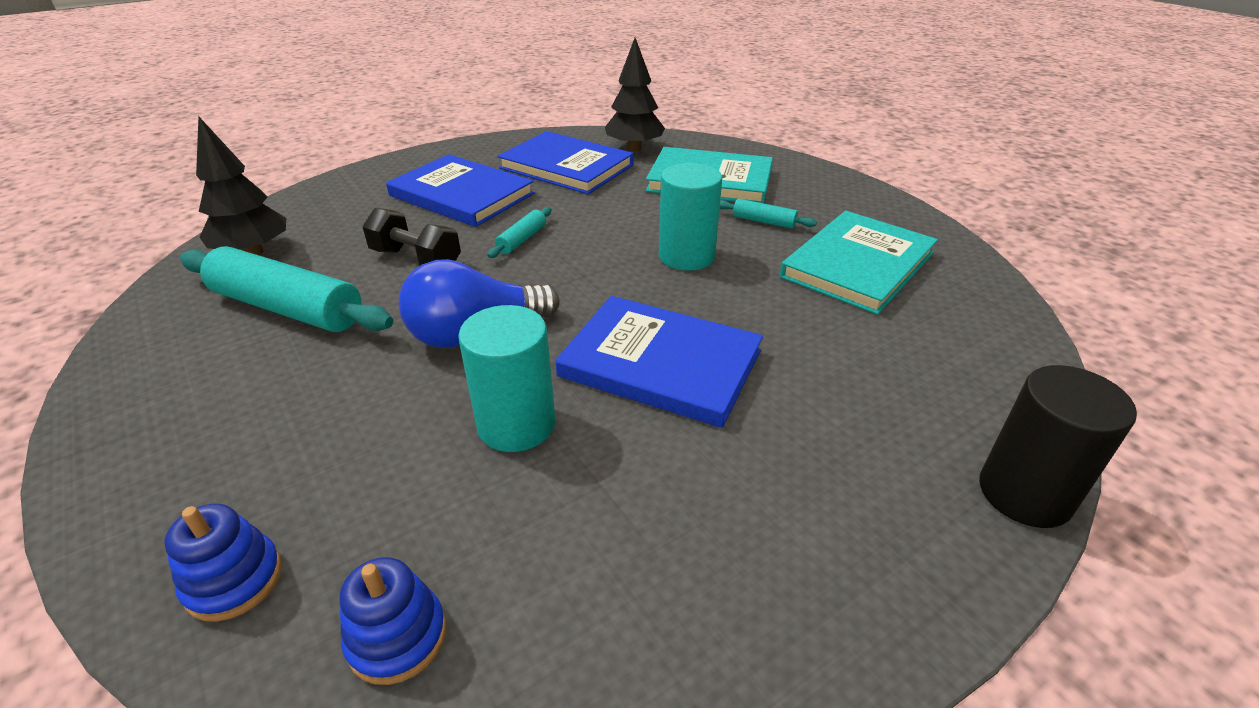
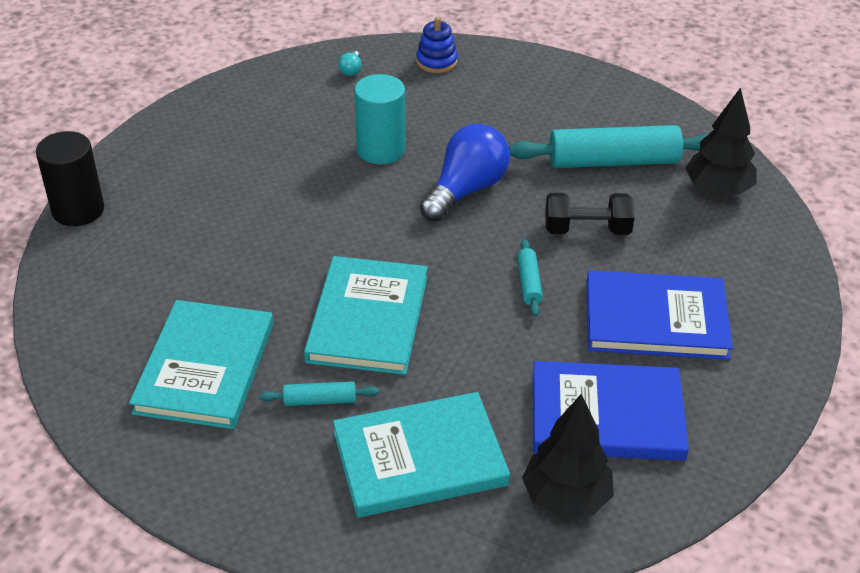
camera: 150 degrees right, 5 degrees up
(397, 637) = (351, 70): blue stacking toy -> turquoise light bulb
(660, 363) = (323, 213): blue book -> none
(686, 256) = (368, 319): turquoise cylinder -> turquoise book

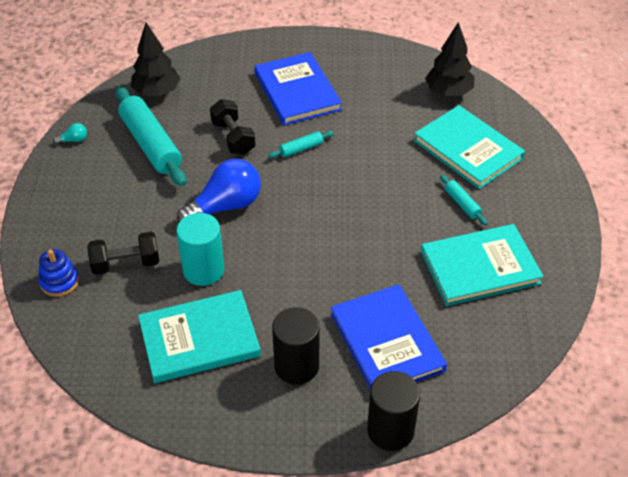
camera: 115 degrees left, 5 degrees up
(206, 175) = (296, 366): none -> black cylinder
(351, 70) = (98, 335): turquoise light bulb -> turquoise light bulb (74, 140)
(368, 319) = (383, 208): turquoise book -> turquoise book (199, 339)
(429, 104) = (126, 264): none -> black dumbbell
(466, 190) = (225, 206): blue light bulb -> blue light bulb turned 135 degrees clockwise
(607, 415) = (384, 92): blue book -> blue book (387, 342)

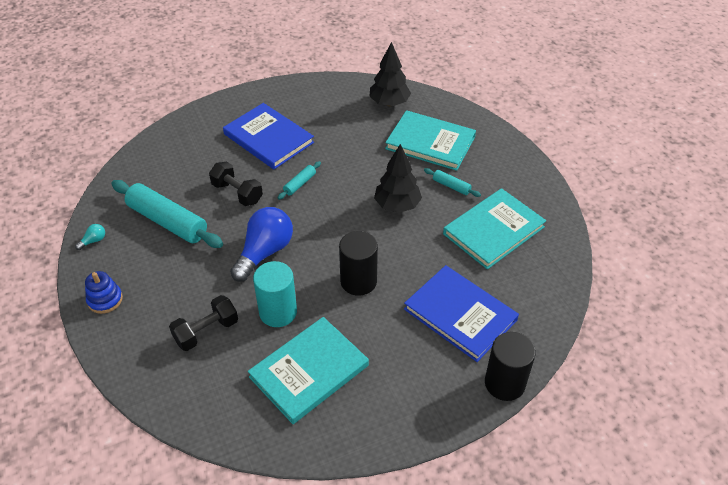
camera: 25 degrees left, 0 degrees up
(59, 281) = (154, 370): blue stacking toy -> blue stacking toy (105, 300)
(157, 92) = (146, 175): black tree -> black tree (397, 205)
(296, 366) = (402, 362): black cylinder -> black cylinder (358, 281)

